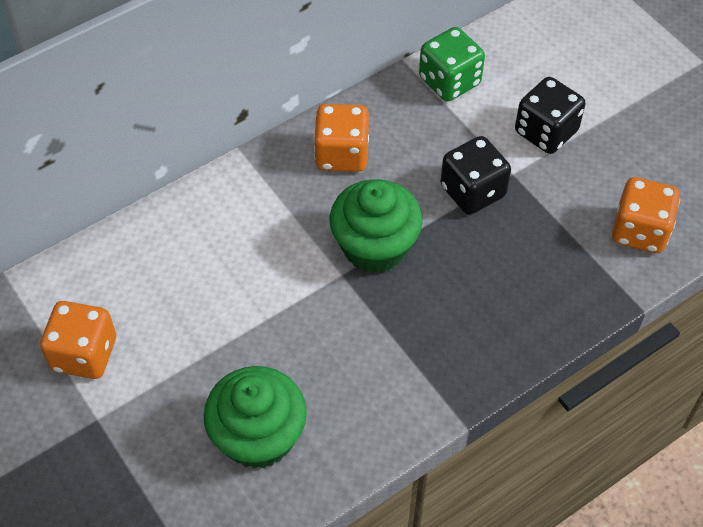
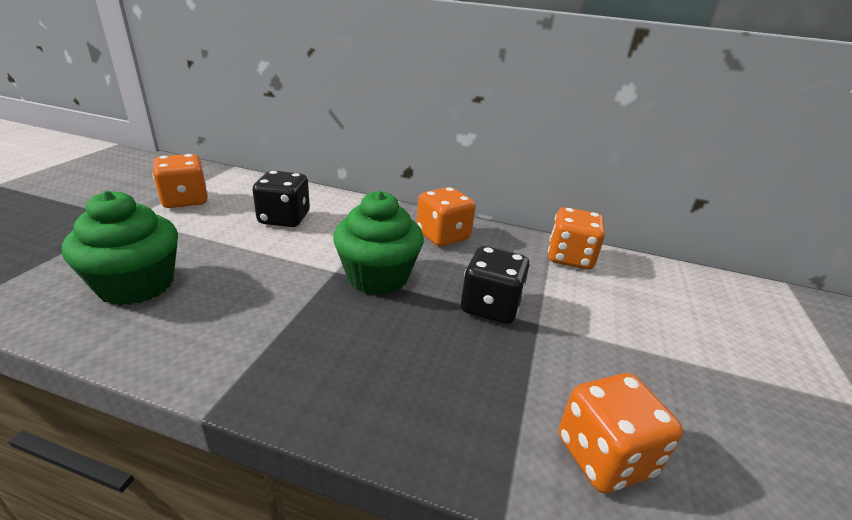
camera: 50 degrees right, 25 degrees down
(449, 81) = (570, 258): green dice -> orange dice
(546, 132) = (607, 325): black dice -> black dice (284, 218)

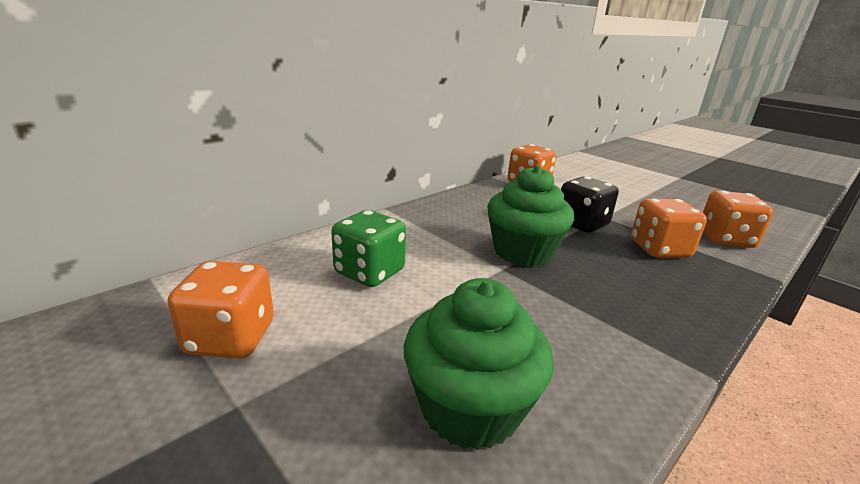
camera: 60 degrees left, 5 degrees down
(284, 218) = (369, 272): black dice -> green dice
(443, 236) = (469, 210): orange dice -> orange dice (659, 249)

